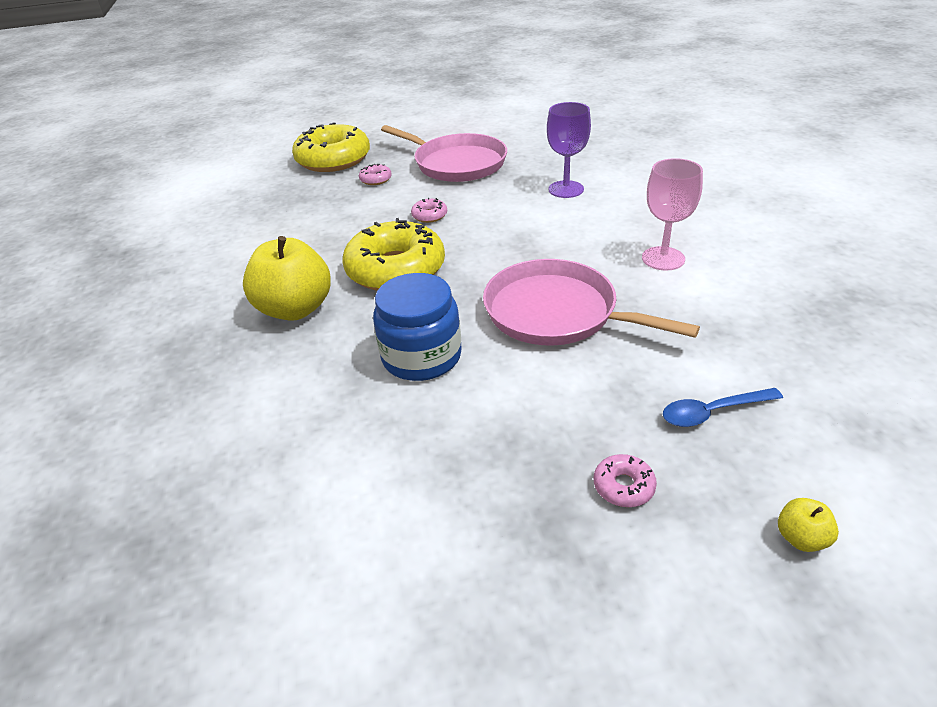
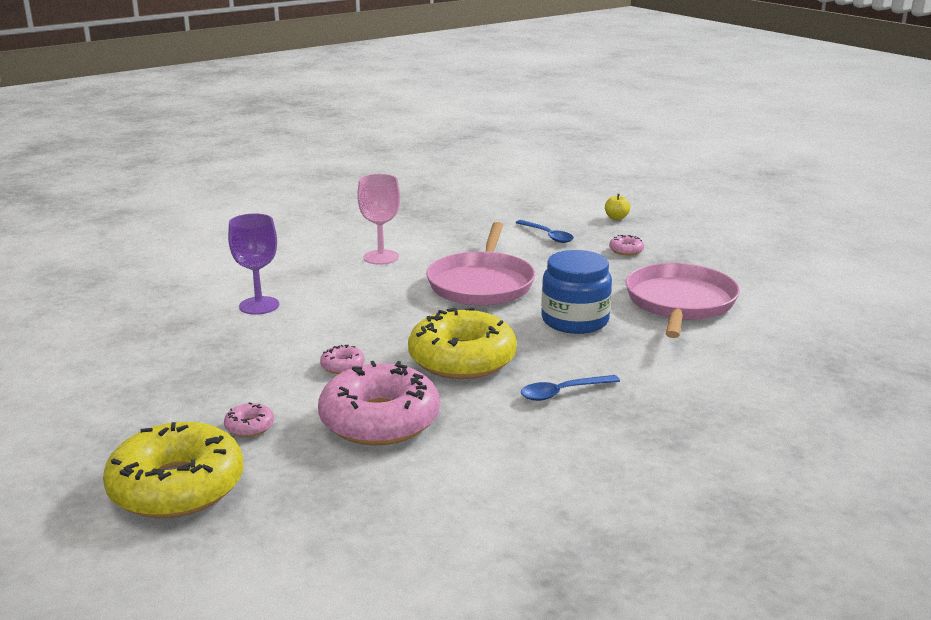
camera: 115 degrees left, 15 degrees down
(295, 309) = (562, 392): yellow apple -> blue spoon
(339, 222) = (379, 420): none -> pink donut
(456, 163) = (191, 378): pink pan -> pink pan (679, 303)

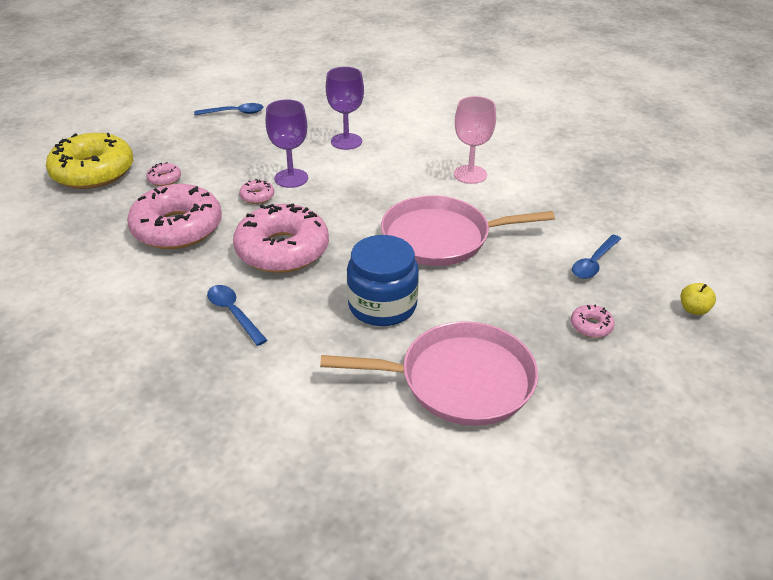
camera: 75 degrees right, 15 degrees up
(106, 368) = (235, 113): none -> blue spoon
(317, 343) = (291, 178): none -> purple goblet
(462, 359) = (282, 250): yellow donut -> pink donut

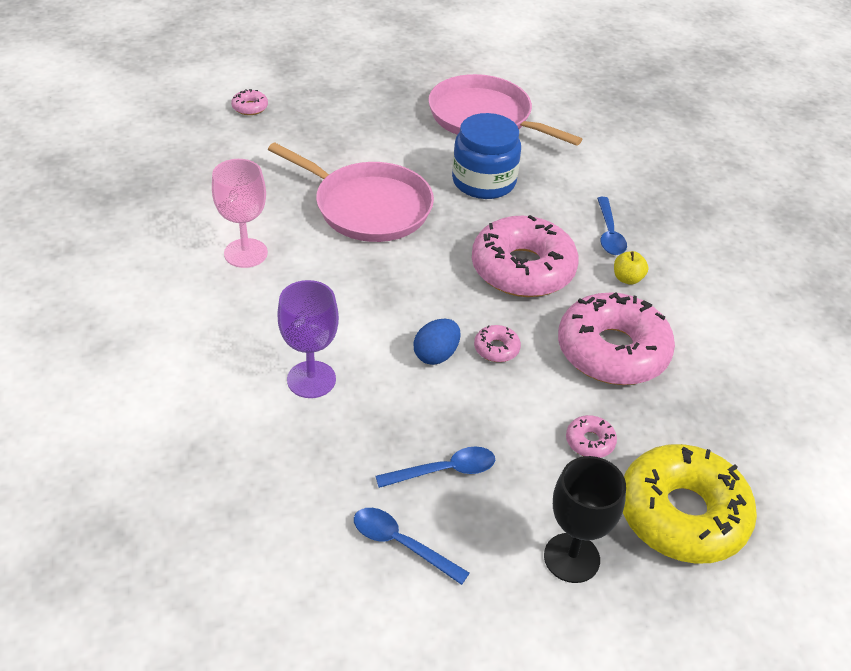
camera: 145 degrees left, 5 degrees up
(147, 137) = (571, 558): none -> black goblet
(291, 178) = (436, 355): purple goblet -> blue egg
(591, 326) = (356, 101): pink donut -> pink donut (250, 107)
(593, 263) = (282, 129): blue spoon -> blue spoon (445, 471)
(693, 309) = (273, 76): yellow apple -> yellow apple (627, 279)

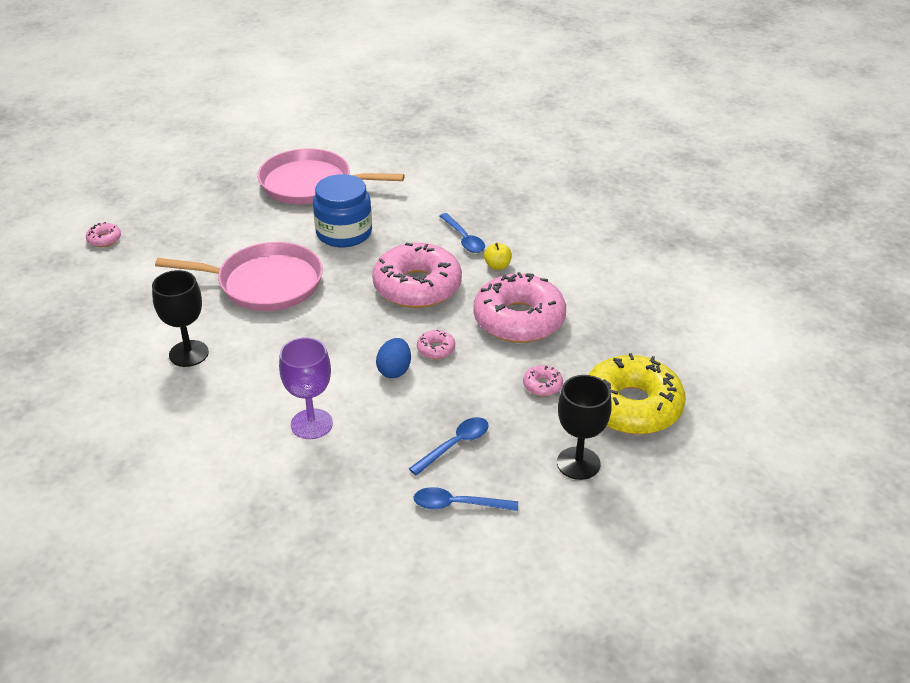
camera: 25 degrees left, 5 degrees down
(245, 253) = (189, 353): pink goblet -> black goblet

